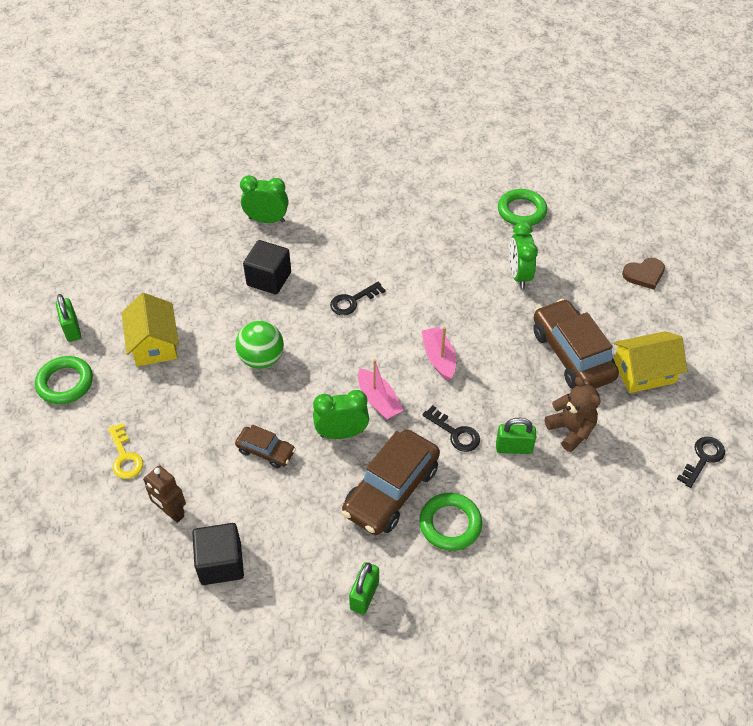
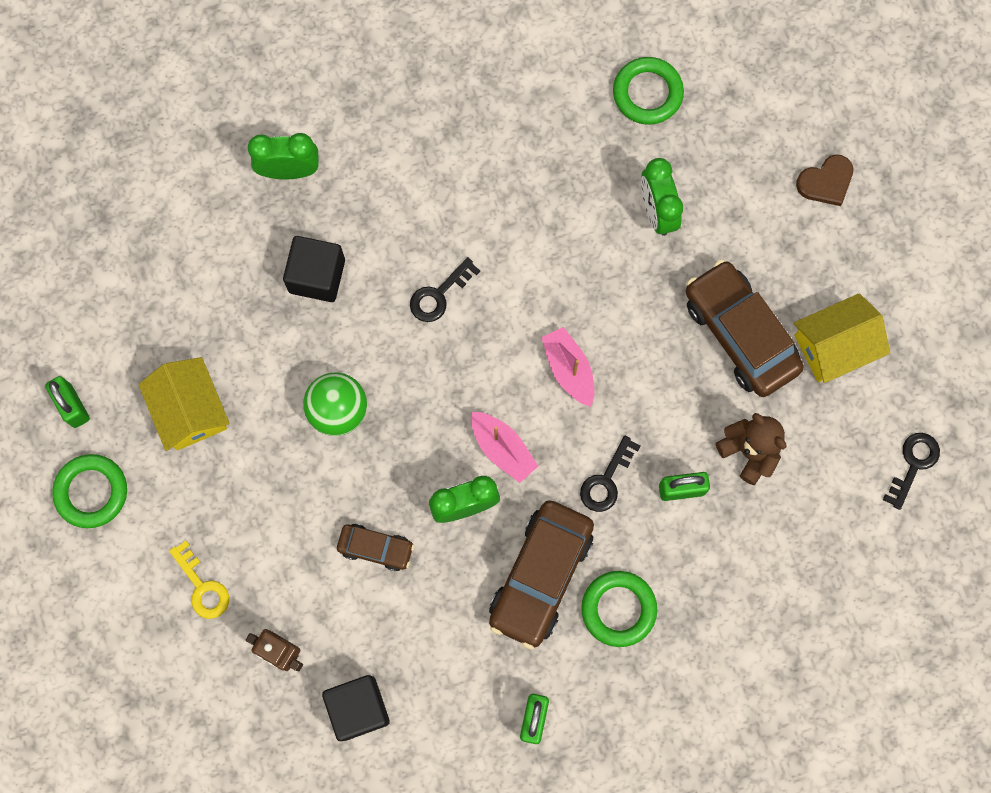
camera: 10 degrees left, 25 degrees up
(455, 433) = (606, 480): black key -> black key turned 90 degrees clockwise

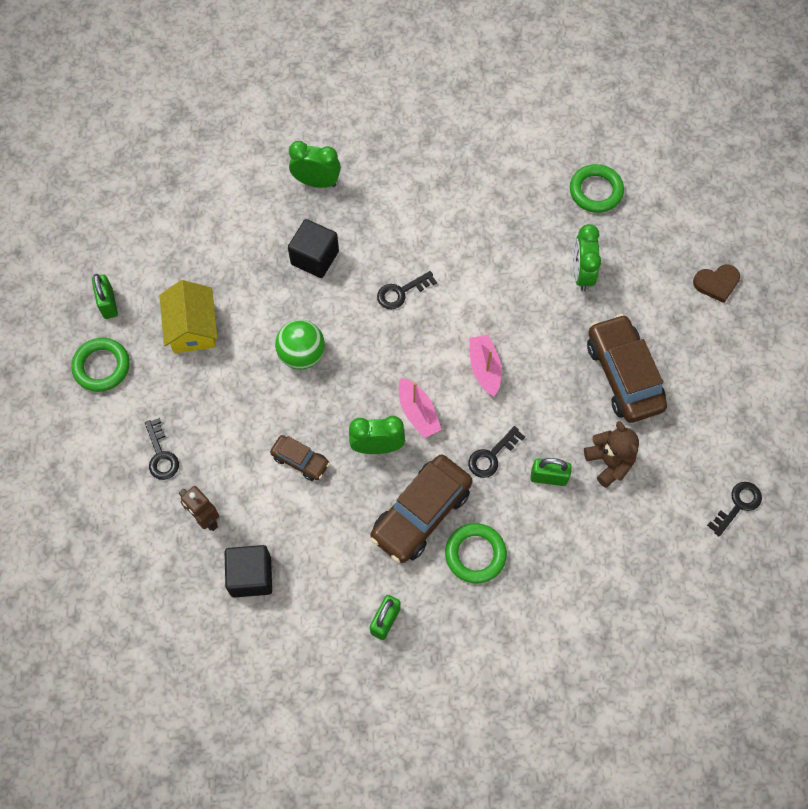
camera: 15 degrees right, 10 degrees down
(202, 586) = (161, 455): yellow key -> black key
(835, 346) = (695, 402): yellow house -> none

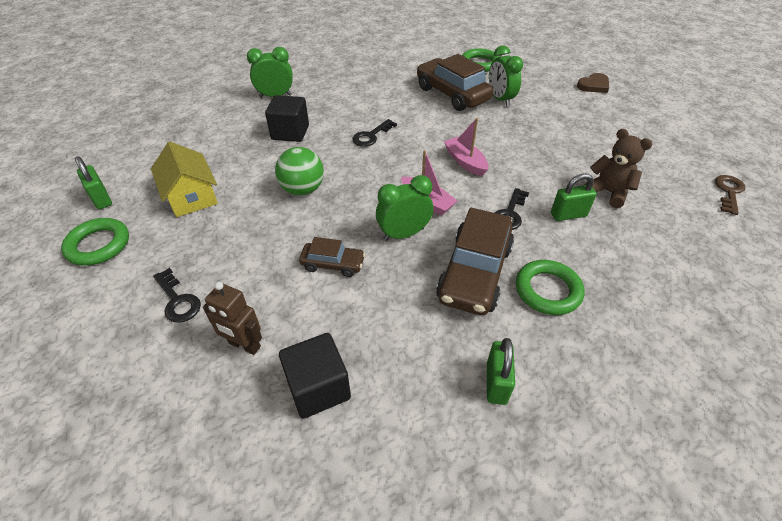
camera: 20 degrees left, 20 degrees down
(623, 375) = (573, 141): brown car -> brown car (452, 94)
(738, 505) = (729, 192): black key -> brown key

